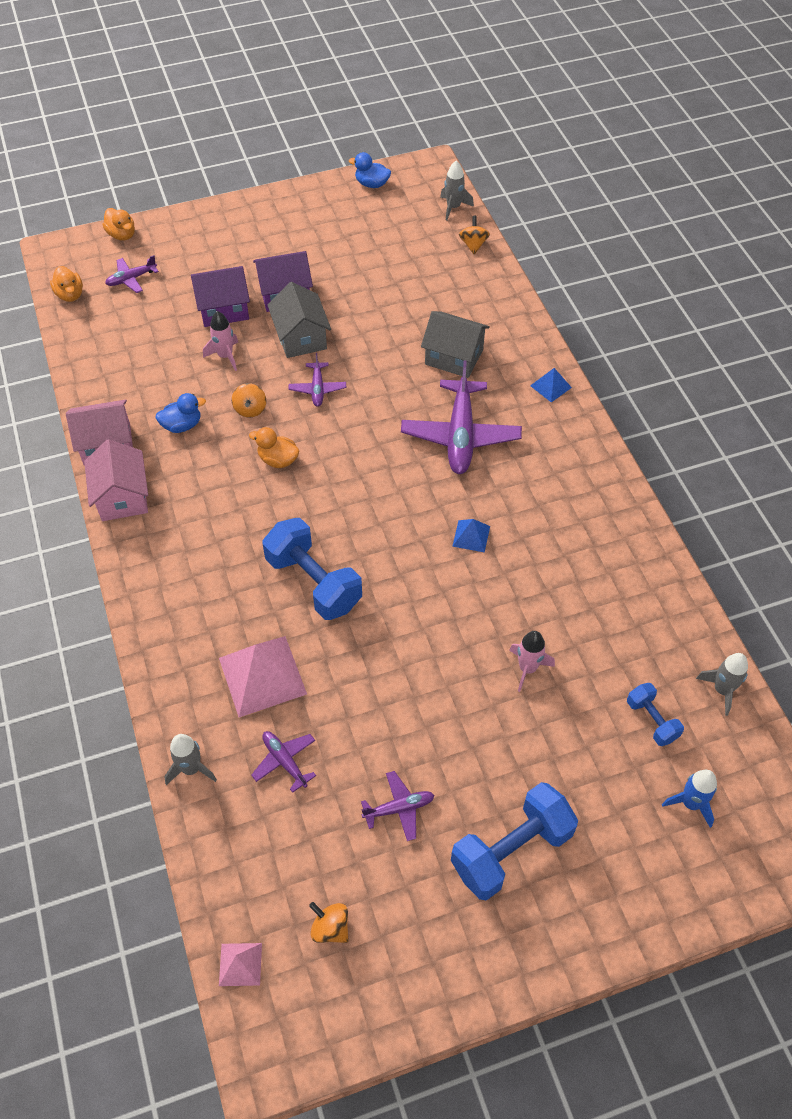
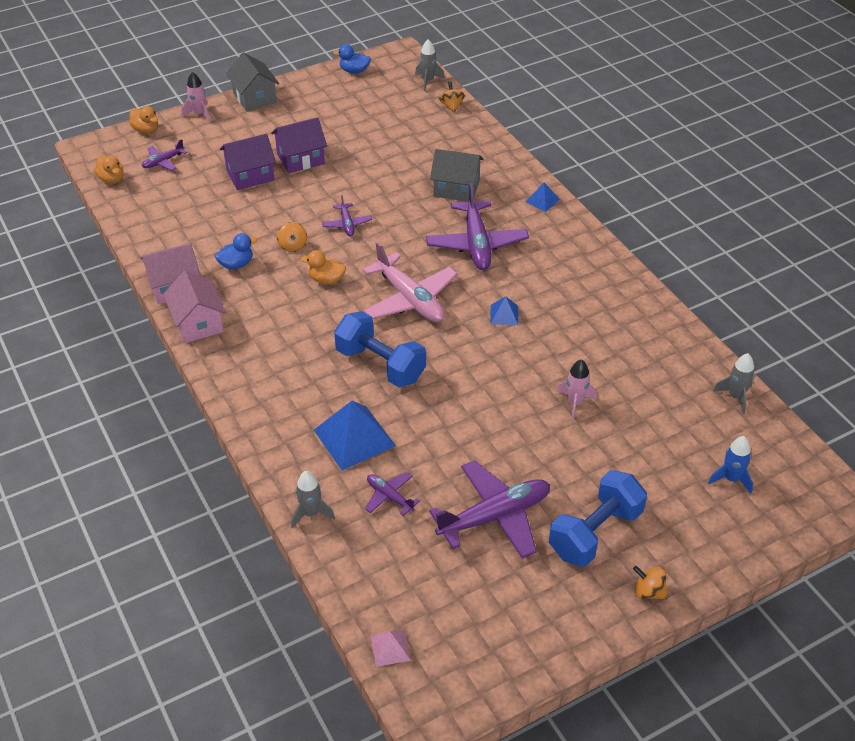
camera: 10 degrees left, 10 degrees down
(225, 356) = (261, 209): pink rocket -> pink rocket (199, 114)
(262, 676) = (354, 437): pink pyramid -> blue pyramid
(301, 337) = (323, 188): grey house -> grey house (255, 98)
(330, 928) = (459, 610): orange spinning top -> orange spinning top (648, 591)
(367, 499) = (410, 299): none -> pink plane
(399, 808) = (495, 516): purple plane -> purple plane, size x2.01
(651, 720) = (685, 425): blue dumbbell -> none

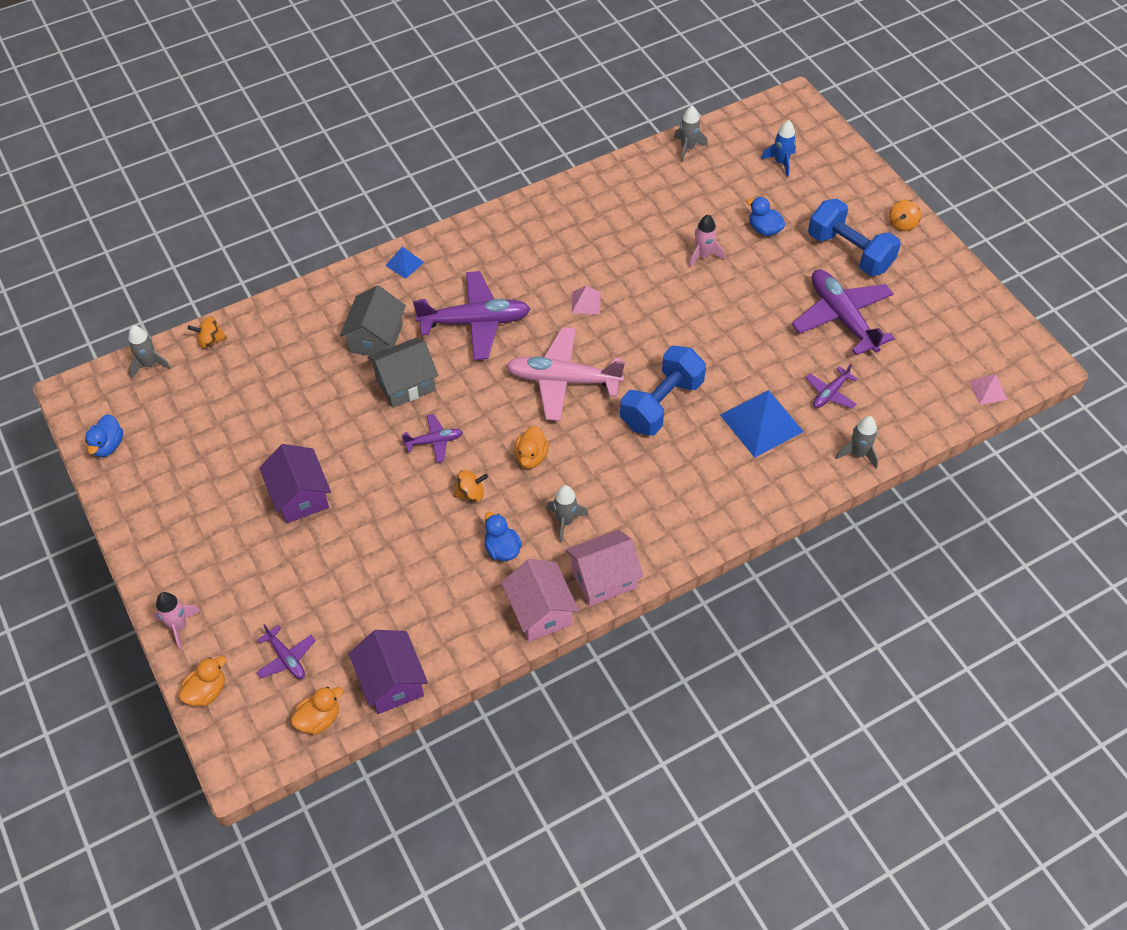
camera: 90 degrees left, 10 degrees up
(250, 175) = (328, 550): purple house -> purple house (391, 682)
(255, 98) = (150, 560): grey house -> grey house (405, 384)
(258, 300) = (565, 521): none -> grey rocket
(410, 299) = (563, 380): pink plane -> pink plane turned 135 degrees counterclockwise
(504, 314) = (586, 302): blue pyramid -> pink pyramid
(620, 456) = (764, 229): none -> blue duck

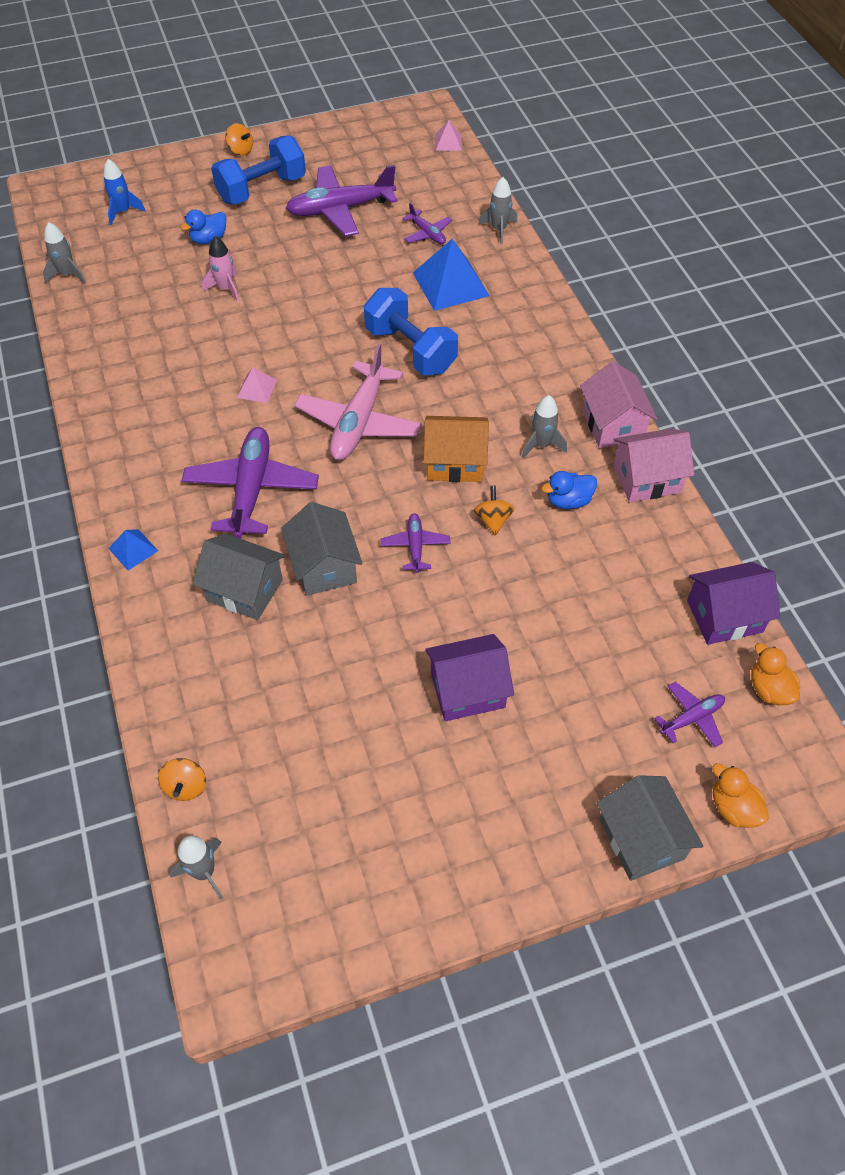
camera: 80 degrees left, 0 degrees up
(108, 445) = (337, 932): blue duck -> none
(179, 626) = (641, 839): pink rocket -> grey house
(531, 457) = (455, 462): orange duck -> orange house

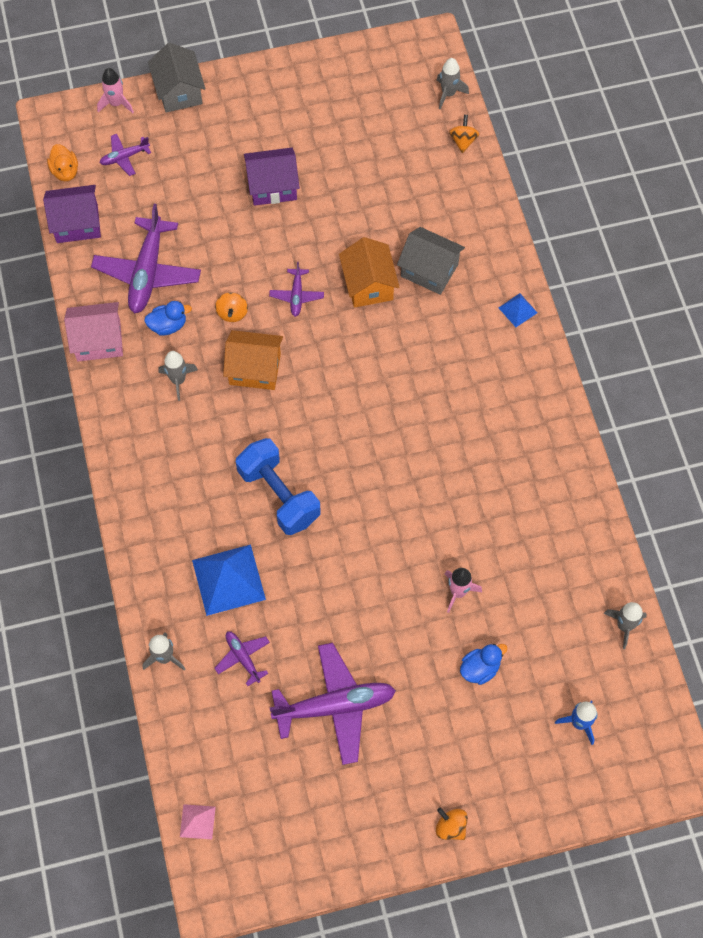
camera: 175 degrees left, 10 degrees up
(252, 489) = (426, 356): purple plane -> purple plane (147, 272)
(256, 388) = (424, 461): pink pyramid -> none
(262, 189) = (424, 749): blue dumbbell -> none
(324, 566) = (368, 284): grey house -> orange house
(359, 422) = (333, 416): pink plane -> none
(613, 424) = (111, 396): pink house -> none
(733, 808) = (116, 104): orange duck -> pink rocket

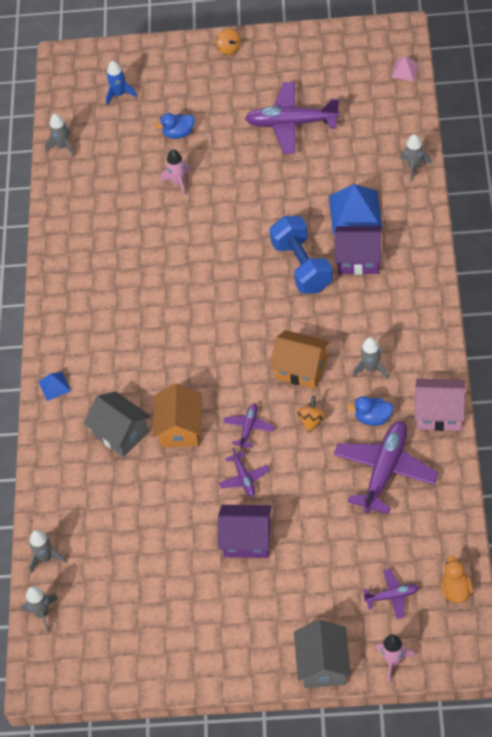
camera: 160 degrees left, 10 degrees down
(77, 224) = (449, 531): purple house -> purple house (359, 259)
(243, 658) = (354, 160): purple plane -> purple plane (244, 478)
(463, 141) = (46, 558): orange spinning top -> grey rocket

